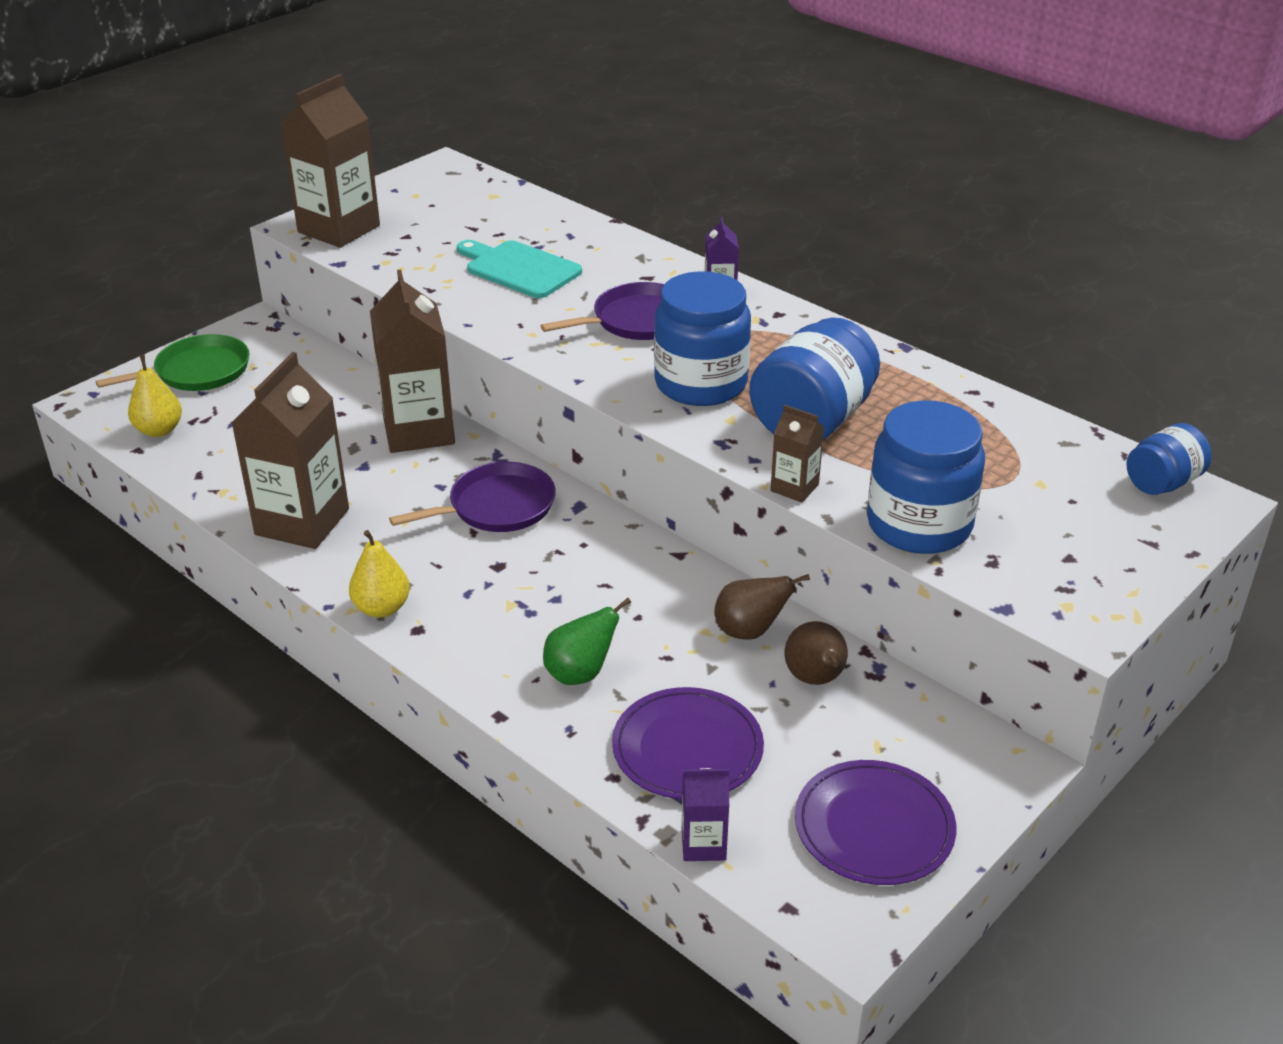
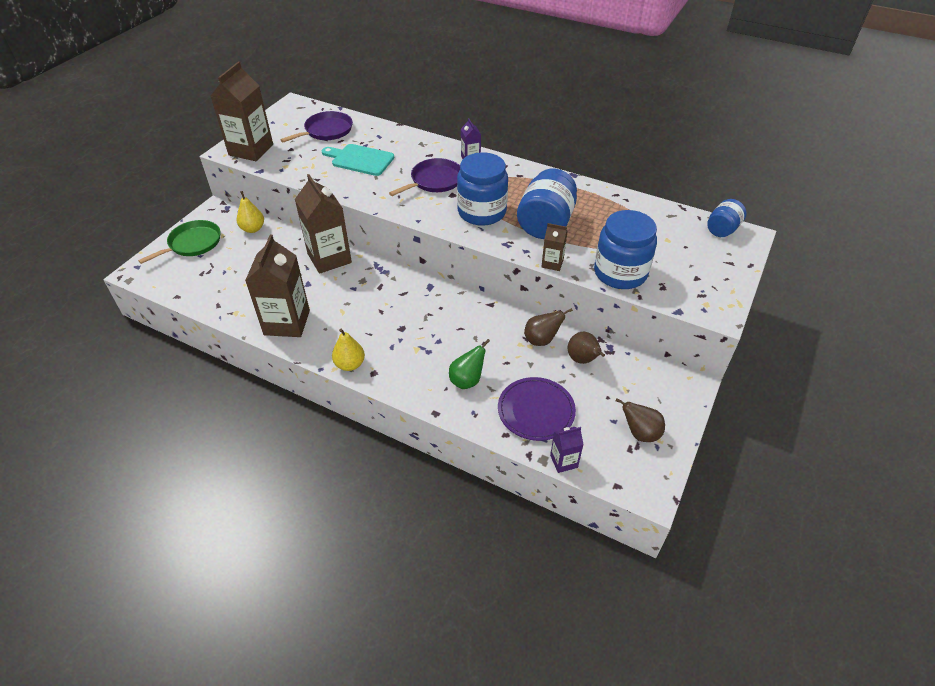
camera: 15 degrees left, 10 degrees up
(159, 430) = (184, 282): yellow pear -> yellow pear (253, 229)
(497, 506) = (387, 294): purple pan -> purple pan (326, 131)
(874, 827) = (640, 433): purple plate -> brown pear

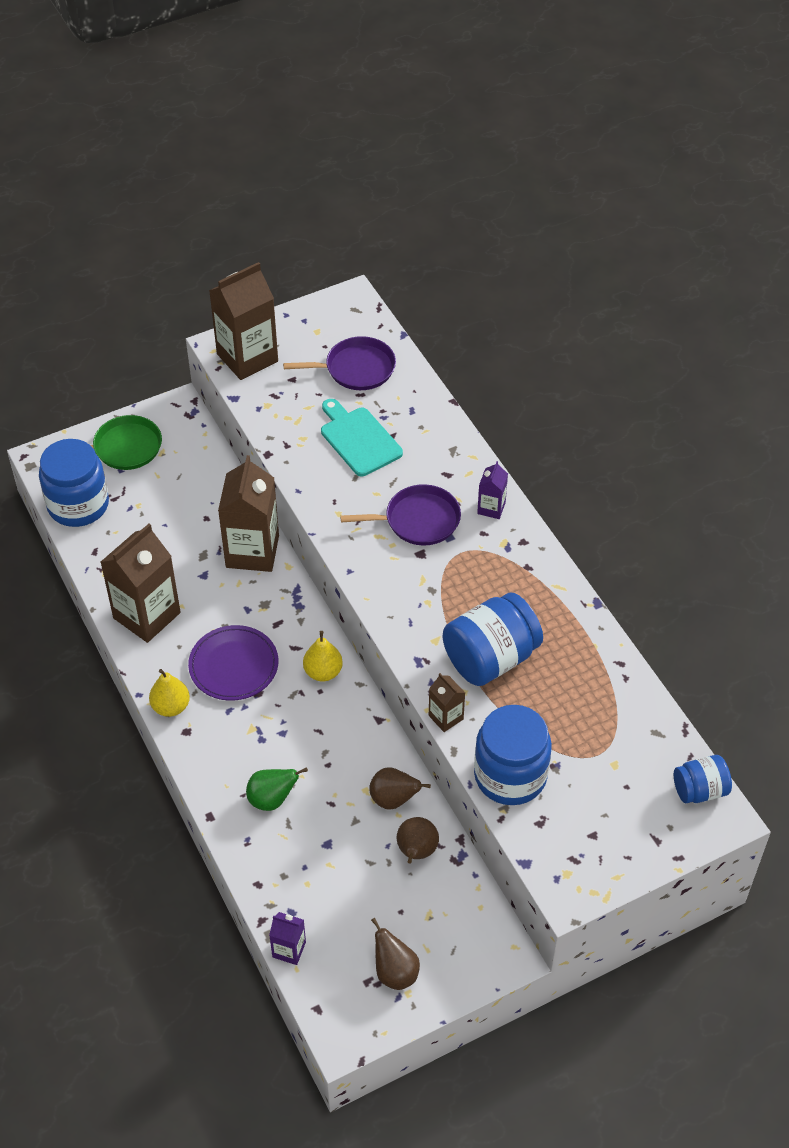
camera: 35 degrees right, 5 degrees up
(253, 229) = (200, 461): yellow pear -> yellow pear (323, 672)
(482, 212) = (432, 599): blue jar -> blue jar (78, 505)
(536, 410) = (311, 878): purple plate -> purple plate (233, 665)

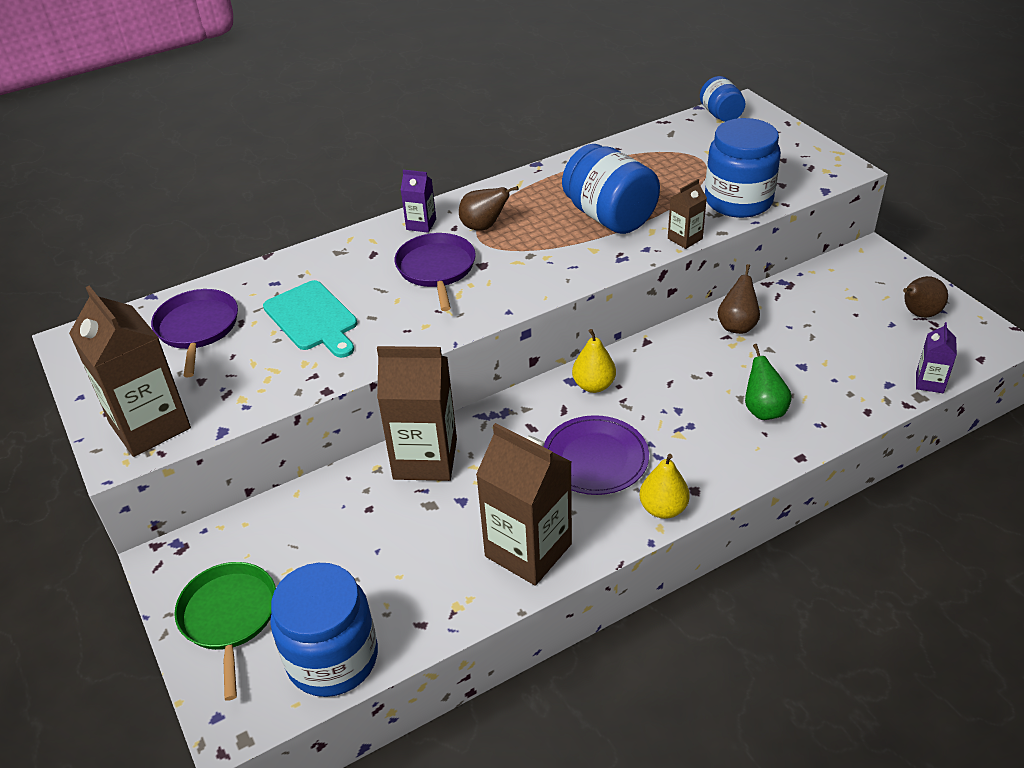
camera: 90 degrees left, 10 degrees down
(358, 439) = (313, 318): turquoise cutting board -> turquoise cutting board turned 90 degrees counterclockwise
(416, 851) = (789, 308): brown pear -> brown pear (484, 227)

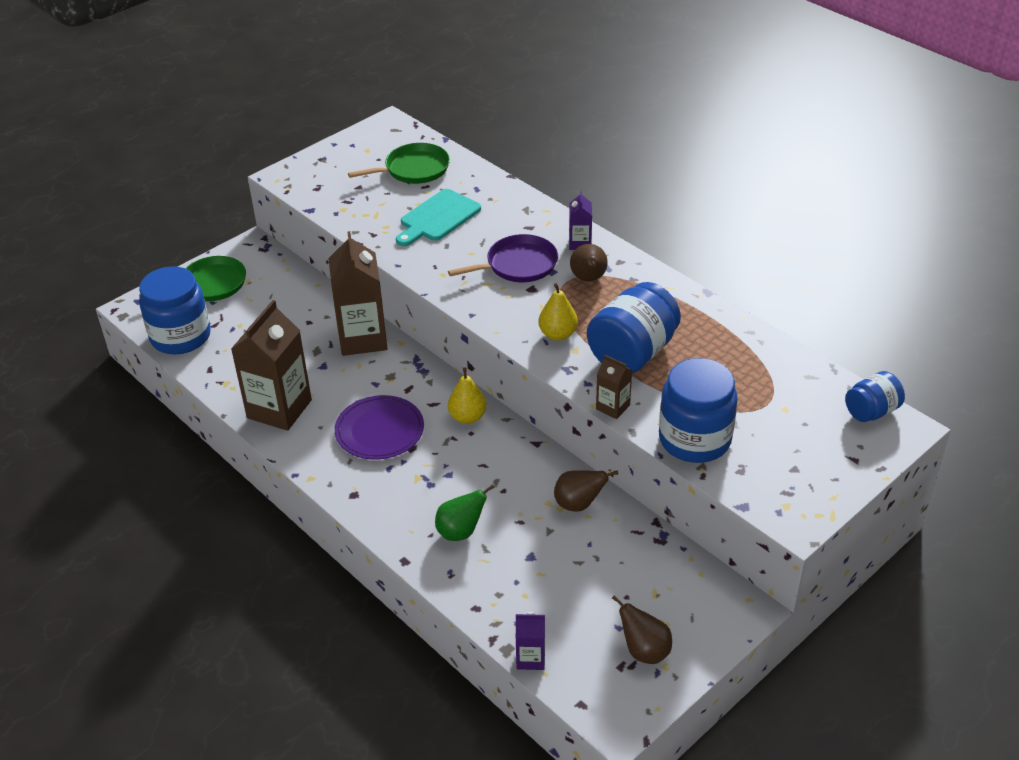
camera: 75 degrees right, 0 degrees up
(150, 426) = (311, 179): brown carton -> none
(197, 328) = (413, 169): purple pan -> green pan
(663, 509) = (330, 477): yellow pear -> yellow pear (558, 334)

